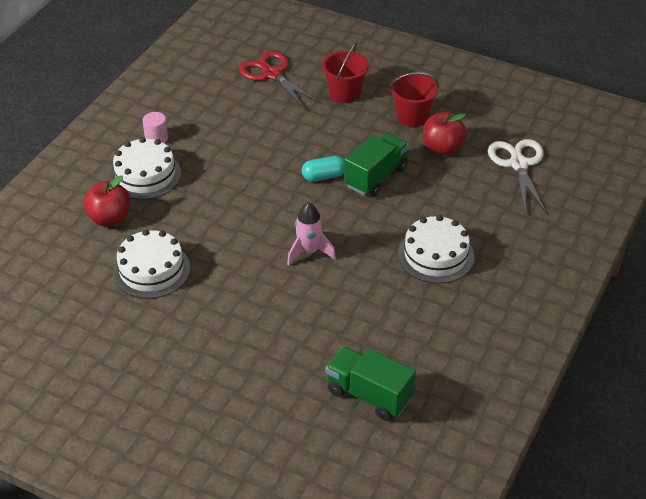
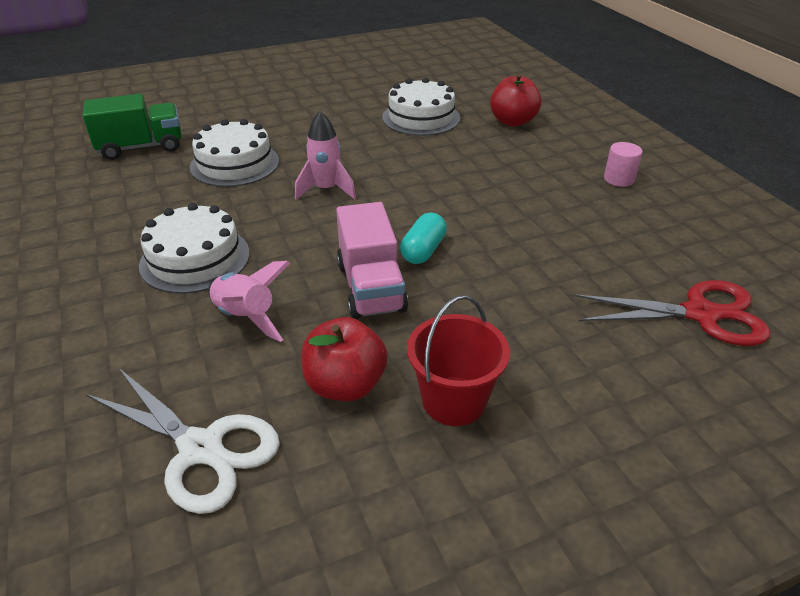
camera: 130 degrees right, 5 degrees down
(145, 175) = (558, 154): white cake -> white cake (235, 164)
(344, 93) = (586, 360): red bucket -> none
(375, 177) = (371, 287): green truck -> pink truck
(447, 203) = (246, 317): none -> pink rocket

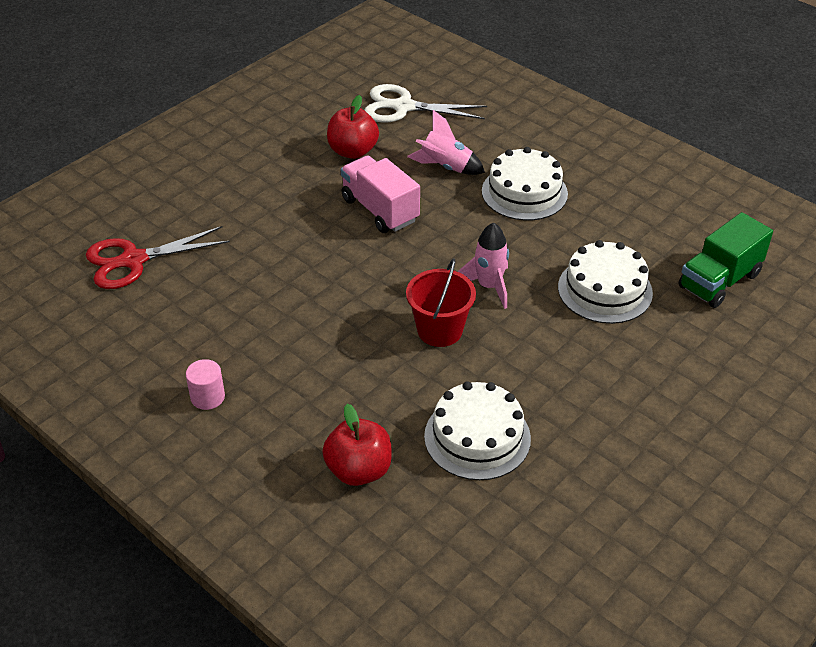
camera: 155 degrees right, 5 degrees up
(423, 251) = (360, 250): turquoise capsule -> none
(454, 401) = (286, 161): red bucket -> red bucket (439, 330)

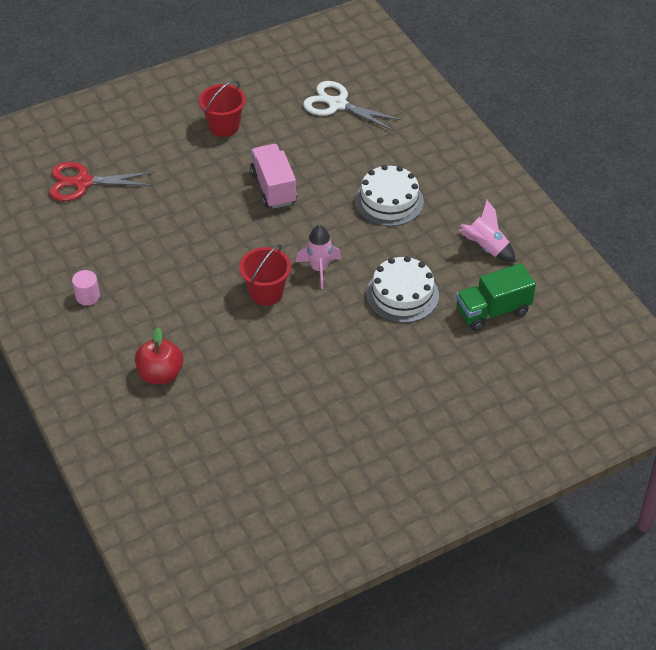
camera: 20 degrees right, 5 degrees up
(282, 158) = (224, 126): none -> red bucket
(353, 151) = (279, 134): red apple -> none
(445, 167) = (341, 165): pink rocket -> pink rocket (486, 248)
(477, 437) = (250, 375): white cake -> none

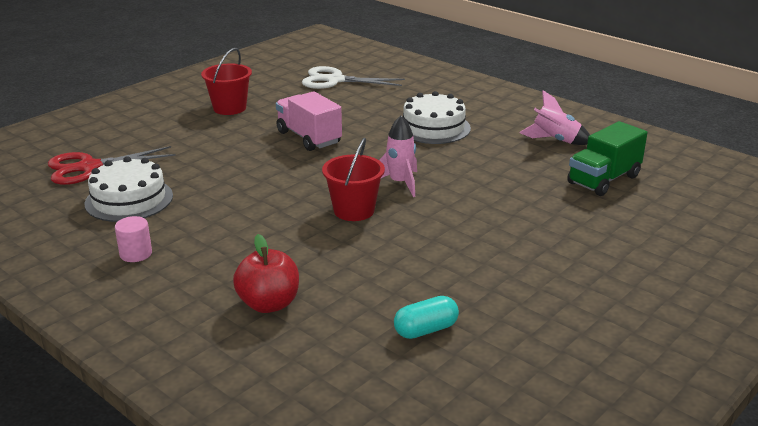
camera: 20 degrees left, 20 degrees down
(255, 430) = (426, 330): none -> turquoise capsule
(402, 294) = (502, 185): white cake -> white cake (129, 199)

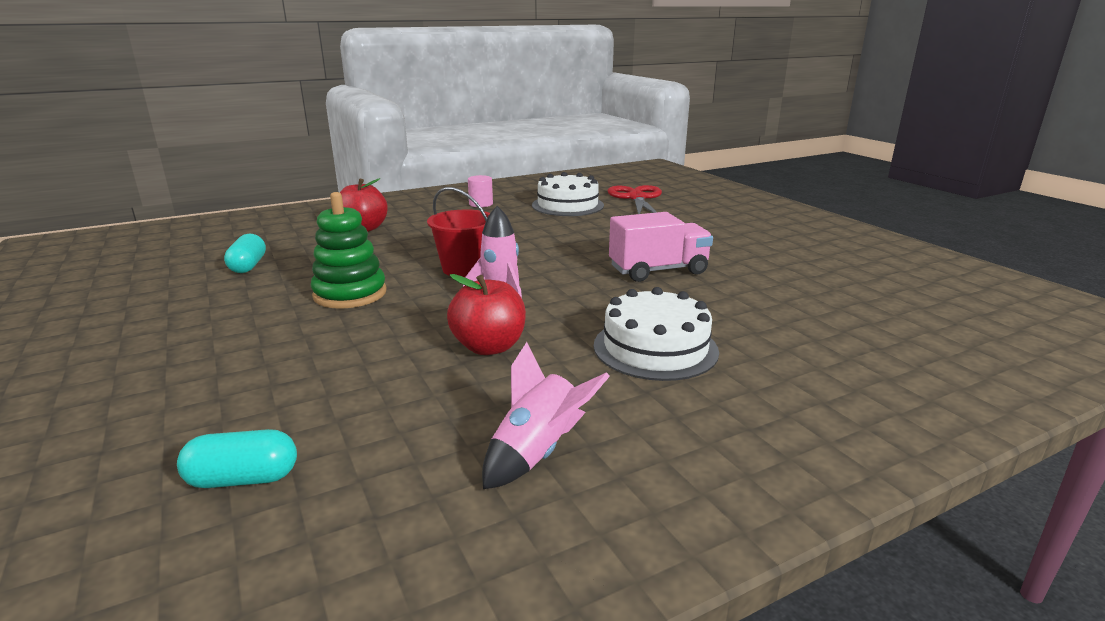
camera: 110 degrees right, 5 degrees down
(229, 108) = (763, 245): red bucket -> none
(335, 80) = (873, 309): white scissors -> none
(442, 245) = (350, 294): none -> green stacking toy
(475, 171) = (489, 347): none -> red apple
(603, 180) = (349, 453): green truck -> none
(647, 197) = (243, 479): none -> turquoise capsule

